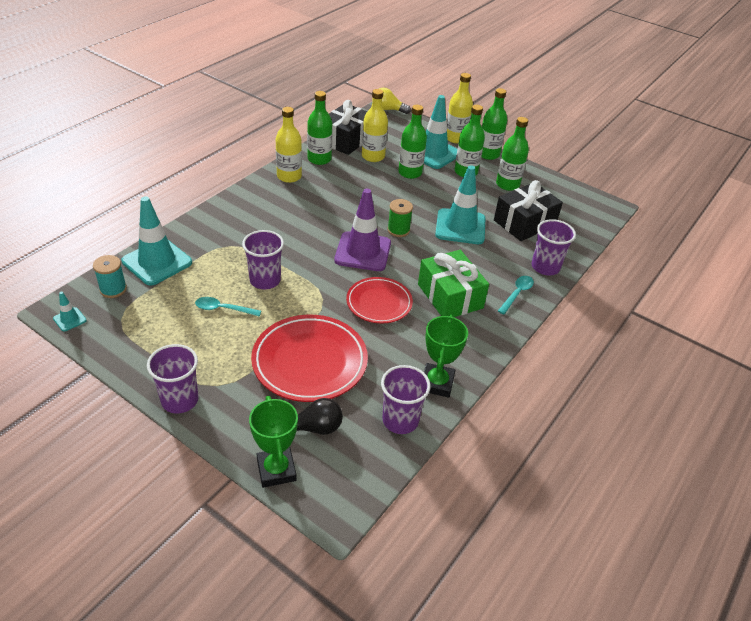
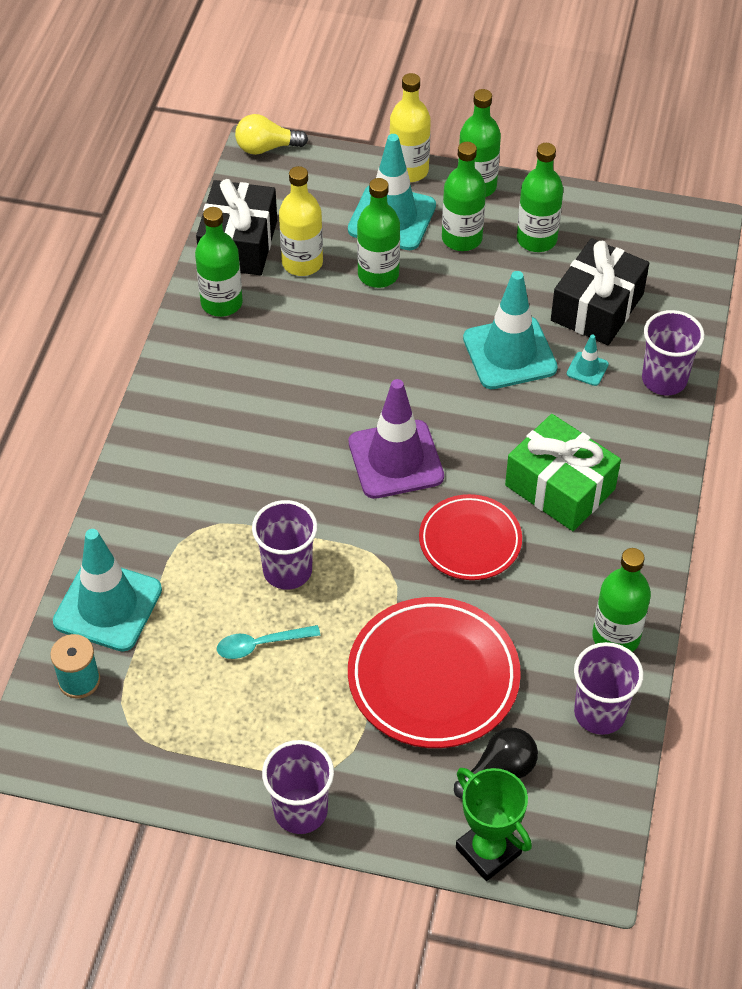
camera: 20 degrees left, 10 degrees up
(70, 319) = (55, 756): turquoise traffic cone -> turquoise traffic cone (587, 369)
(289, 176) = (197, 359): yellow bottle -> none
(398, 230) = (424, 397): green spool -> none
(437, 383) = (616, 637): green trophy -> green bottle
(517, 294) = (648, 444): turquoise spoon -> none

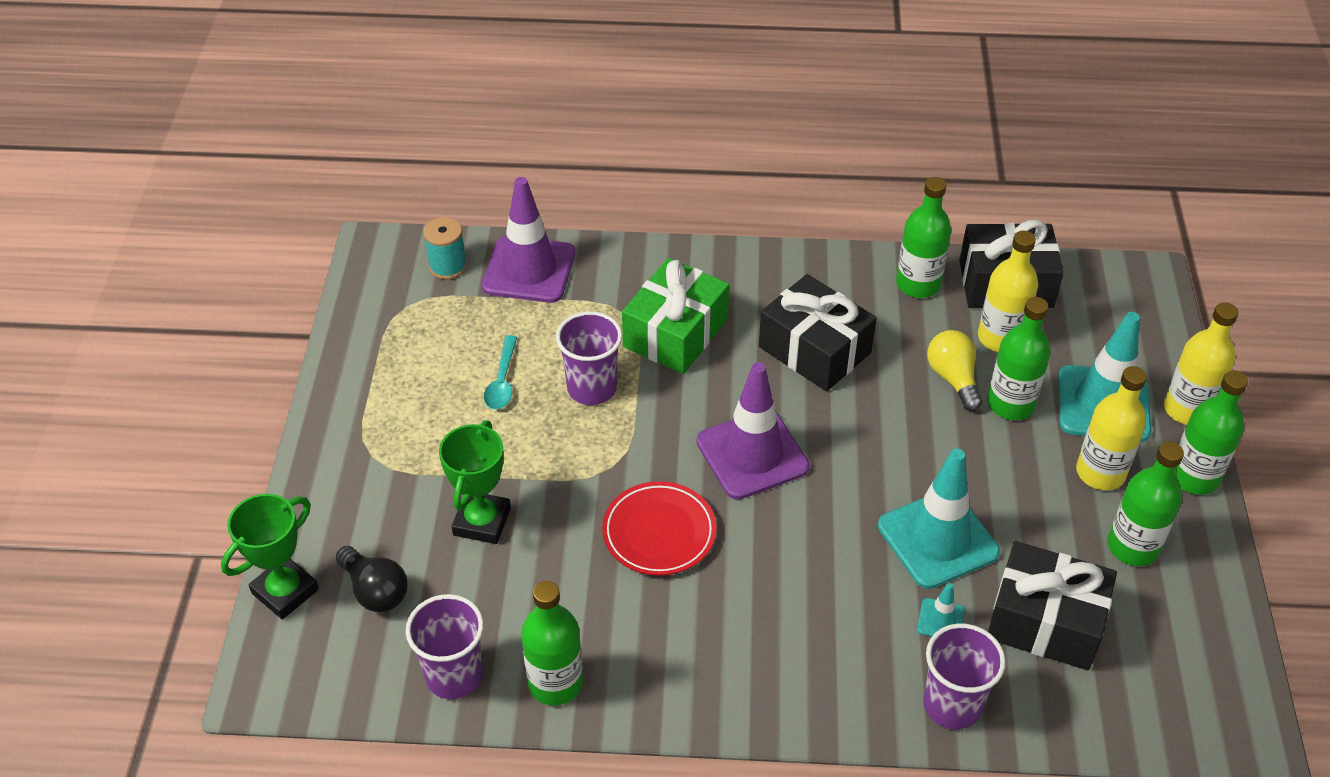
camera: 80 degrees right, 5 degrees down
(108, 606) = (529, 270): turquoise traffic cone -> purple traffic cone
(260, 645) = (502, 381): turquoise spoon -> turquoise spoon turned 150 degrees counterclockwise
(266, 148) = (1158, 283): yellow light bulb -> yellow light bulb (953, 378)
(282, 392) = (814, 350): none -> black gift
(300, 810) = (324, 439): purple cup -> none
(433, 677) = (482, 521): red plate -> green trophy
(462, 238) = (1100, 473): green bottle -> yellow bottle
(560, 487) = (753, 609): green gift -> green gift (675, 333)

